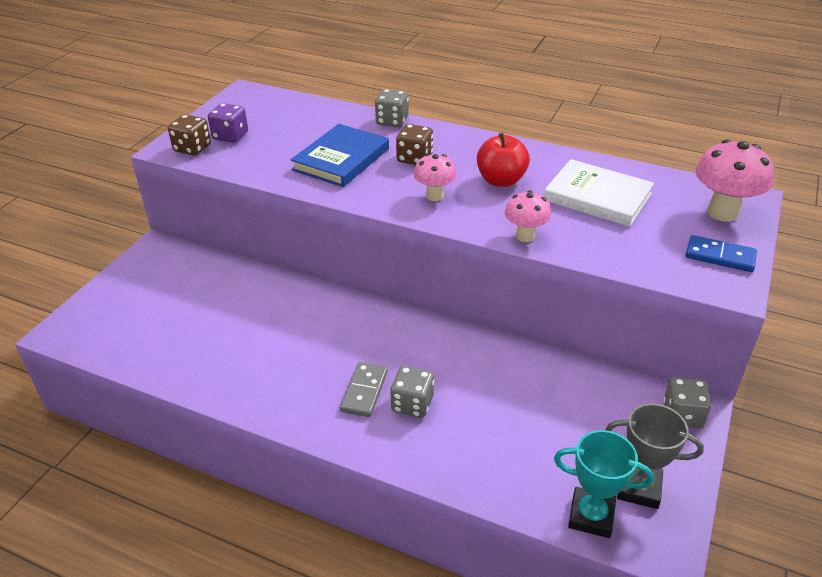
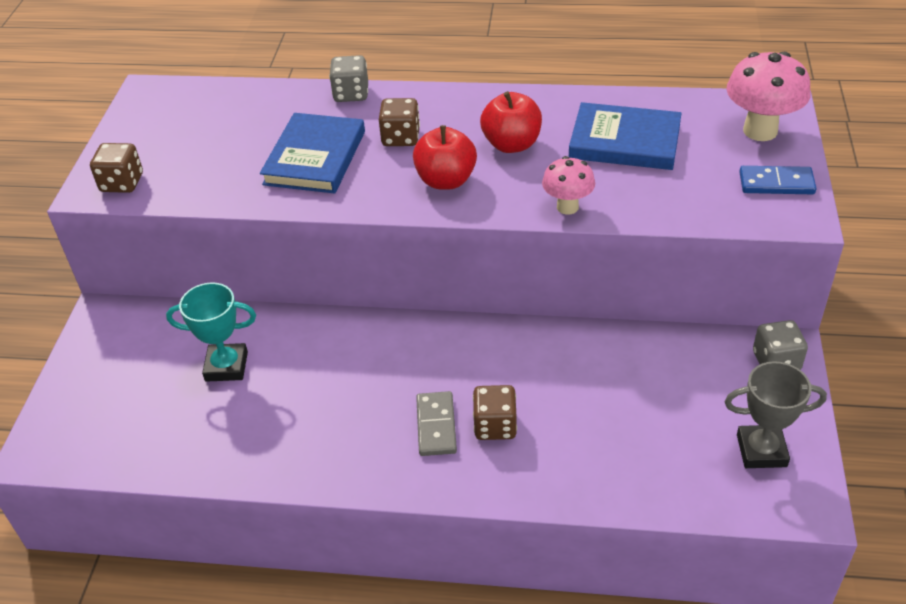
camera: 15 degrees left, 5 degrees up
(230, 136) = (161, 156): purple dice -> none
(412, 404) = (495, 426): grey dice -> brown dice
(434, 196) = (446, 180): pink mushroom -> red apple
(591, 516) = (726, 493): turquoise trophy -> turquoise trophy (226, 366)
(597, 197) = (624, 141): white book -> blue book

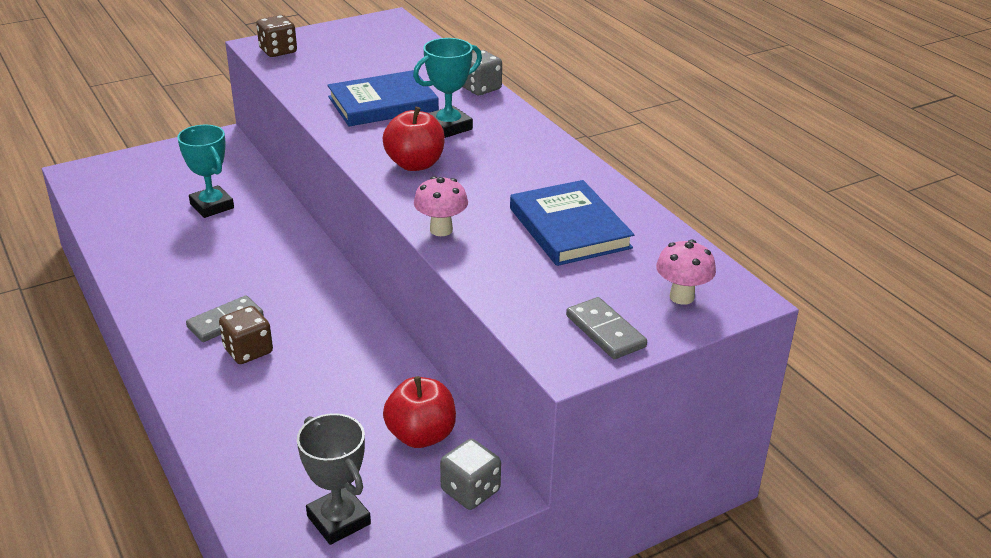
camera: 50 degrees right, 10 degrees down
(401, 137) = (448, 127): brown dice -> turquoise trophy
(511, 144) = (498, 176): red apple -> red apple (421, 435)
(760, 131) = (681, 297): pink mushroom -> pink mushroom, size x0.61
(776, 183) = (605, 331): blue domino -> grey domino

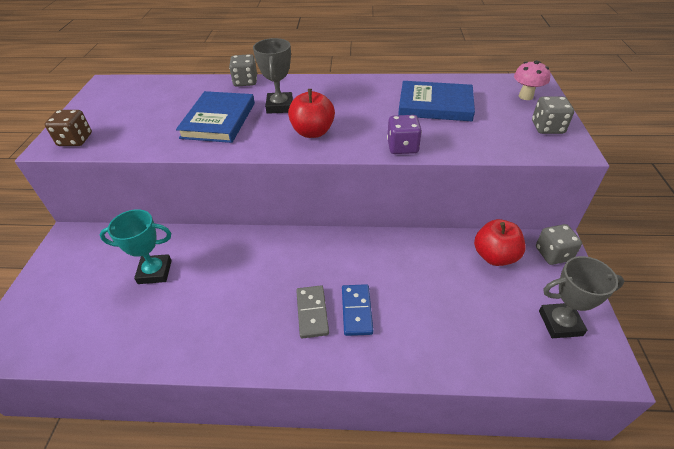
camera: 55 degrees left, 10 degrees up
(248, 351) = (357, 311): brown dice -> blue domino
(441, 230) = (402, 147): pink mushroom -> purple dice
(448, 127) = (279, 106): turquoise trophy -> grey trophy
(605, 331) = (547, 127): grey domino -> grey dice

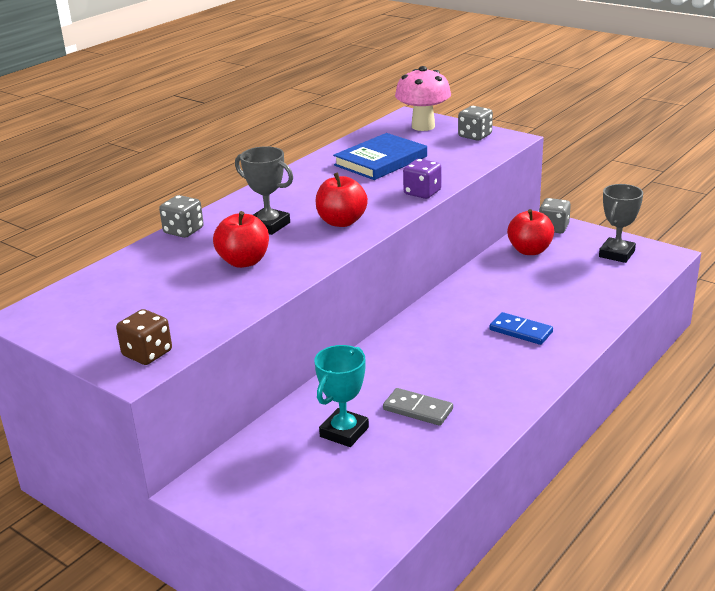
camera: 55 degrees left, 15 degrees down
(218, 120) = (244, 261): blue book -> red apple
(312, 312) = (500, 353): grey domino -> grey domino (418, 409)
(525, 96) = (423, 126): pink mushroom -> pink mushroom, size x1.63

